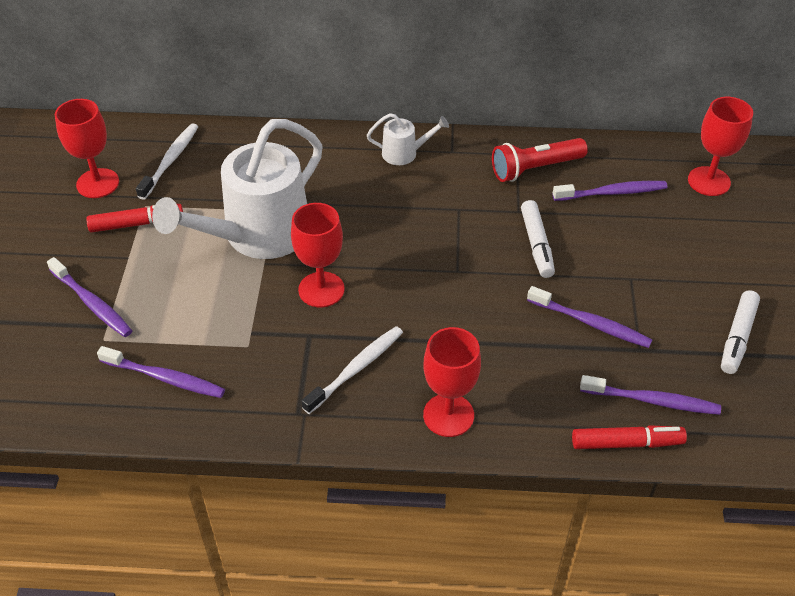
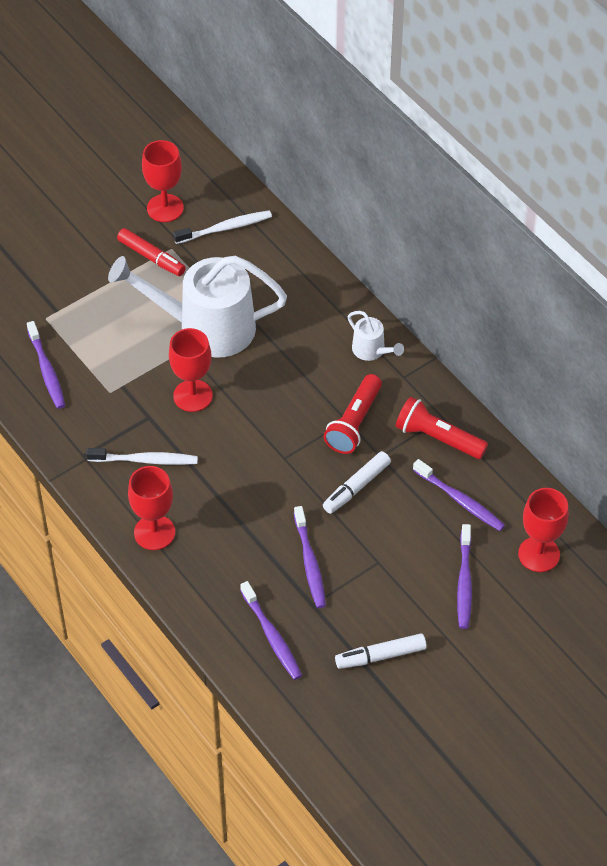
camera: 50 degrees right, 5 degrees up
(92, 303) = (66, 289): purple toothbrush -> purple toothbrush (464, 582)
(467, 206) = (354, 423): none -> red flashlight
(626, 443) = (221, 641): red marker -> none

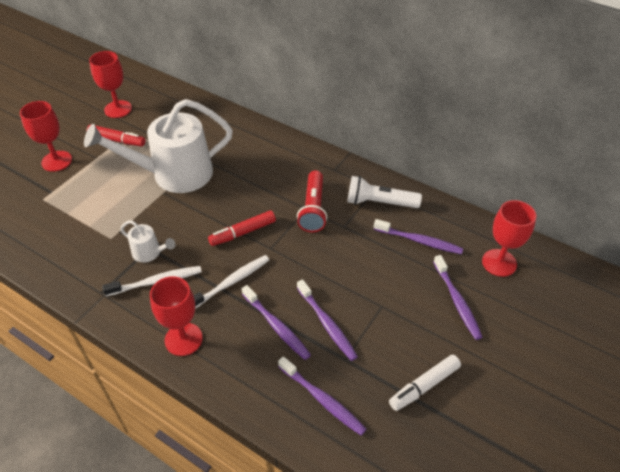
camera: 20 degrees left, 5 degrees down
(46, 370) = (52, 236): purple toothbrush -> purple toothbrush (276, 326)
(193, 396) = (180, 223): red goblet -> red goblet (56, 161)
(225, 228) = (166, 111): white toothbrush -> white toothbrush (231, 282)
(260, 429) = (242, 232): none -> red marker
(356, 487) = (336, 254): white marker -> none
(372, 351) = (303, 159): white watering can -> white watering can (150, 253)
(438, 438) = (379, 202): red flashlight -> white flashlight

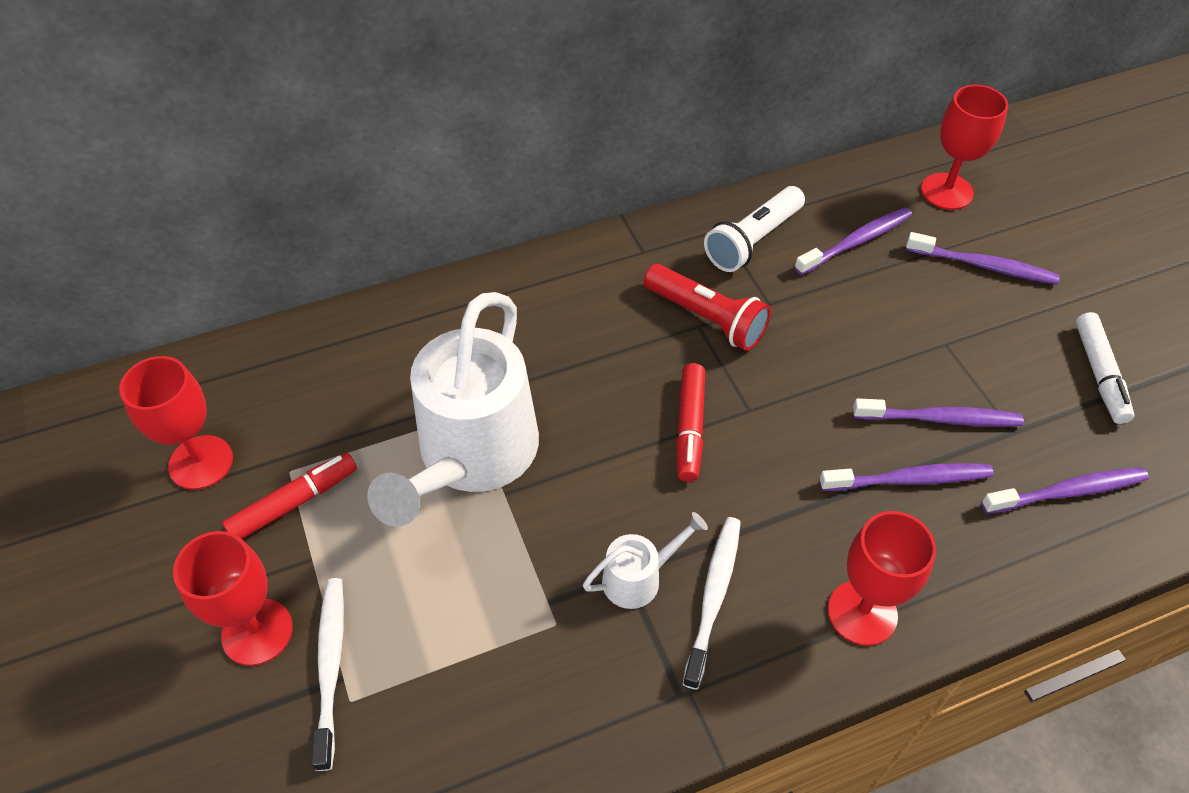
camera: 55 degrees left, 5 degrees up
(231, 282) = (785, 493): white toothbrush -> white toothbrush (330, 667)

